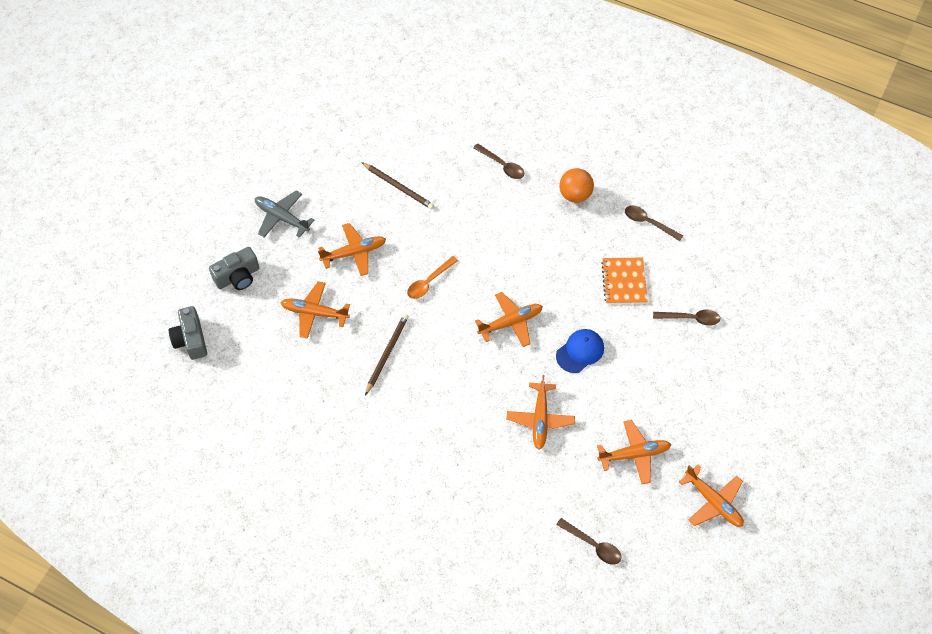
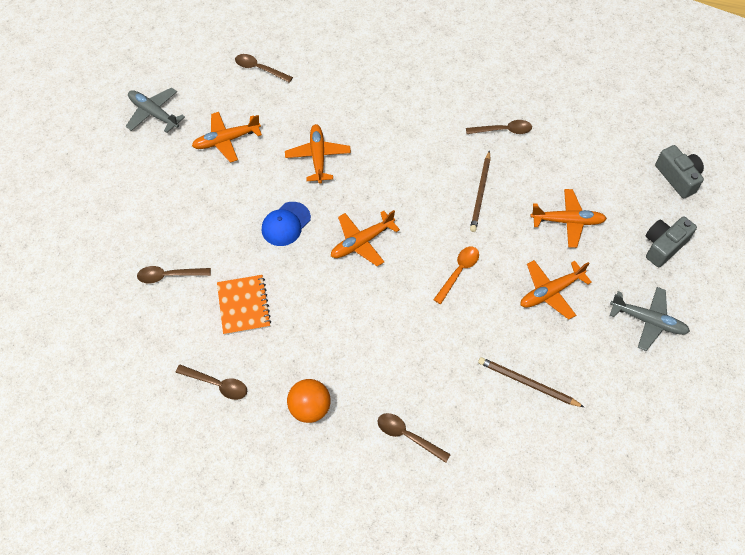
camera: 170 degrees right, 0 degrees up
(342, 419) = (503, 130): none -> brown spoon
(713, 502) = (154, 113): orange plane -> grey plane

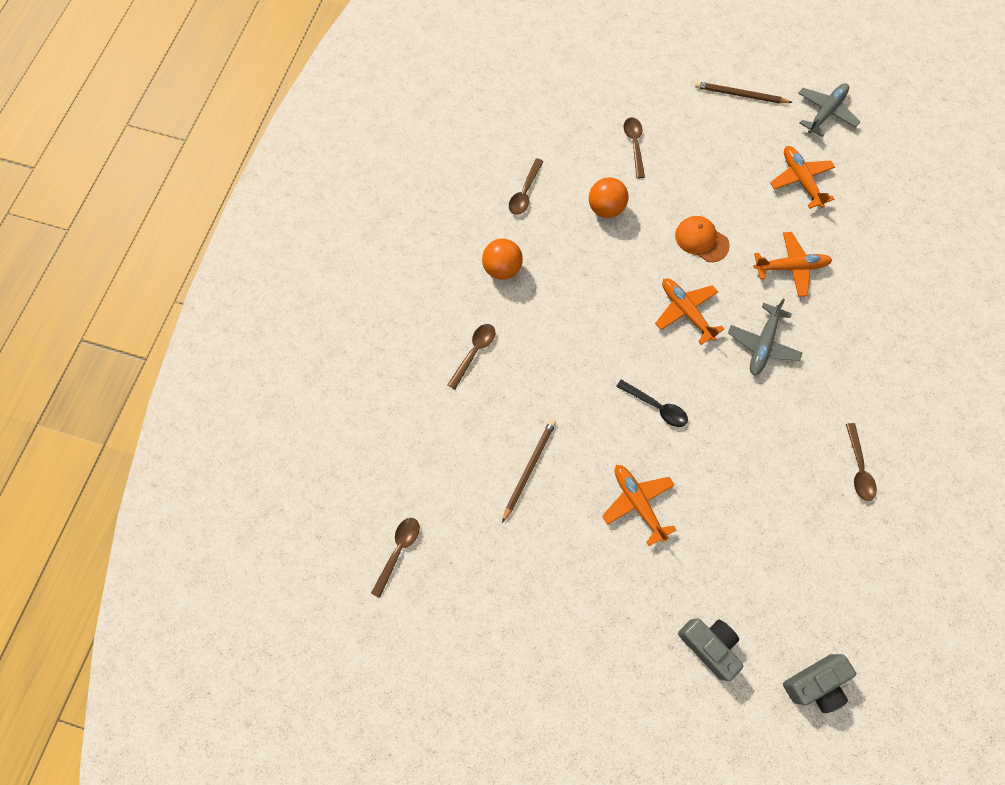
camera: 90 degrees right, 10 degrees up
(244, 305) = (605, 208): orange notebook -> orange ball
(259, 69) = (905, 204): brown spoon -> brown spoon (398, 551)
(286, 224) = (701, 240): blue cap -> orange cap
(459, 272) = (656, 407): orange spoon -> black spoon
(480, 193) = (762, 436): brown pencil -> brown pencil (740, 95)
(568, 221) = (733, 532): orange plane -> none
(648, 321) = (606, 610): grey plane -> grey plane (762, 344)

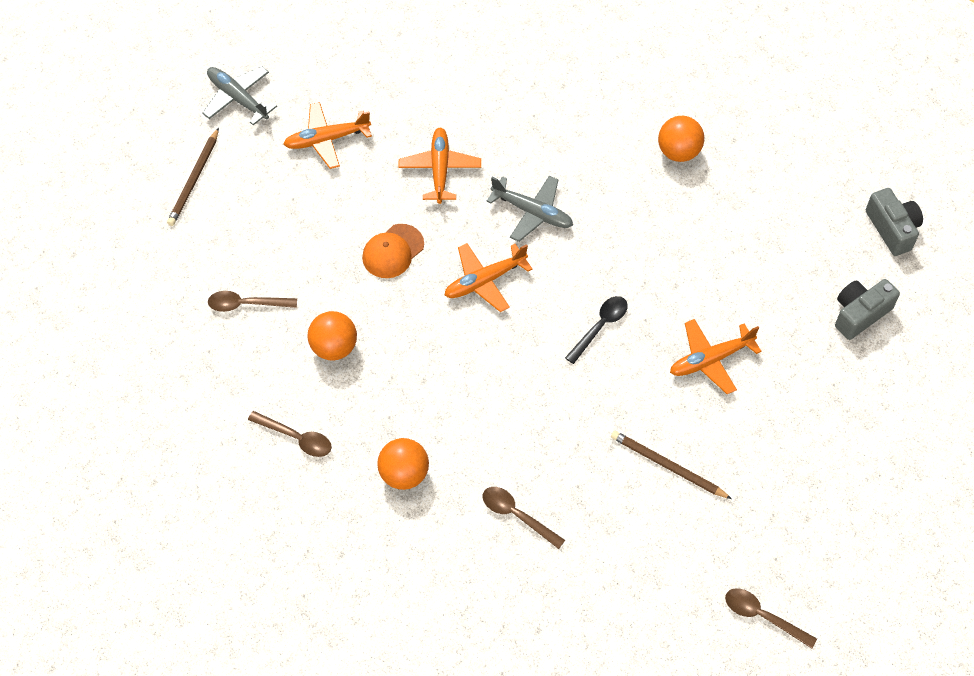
camera: 85 degrees left, 10 degrees down
(858, 468) = (678, 152): brown spoon -> orange ball

